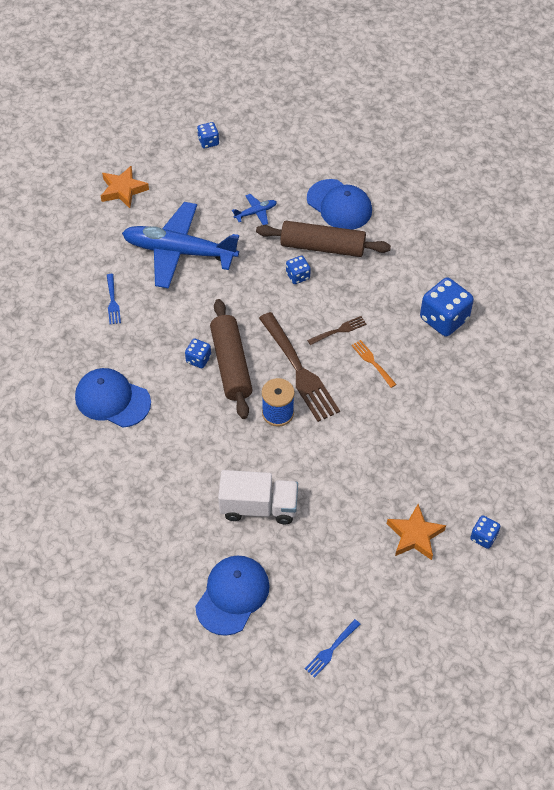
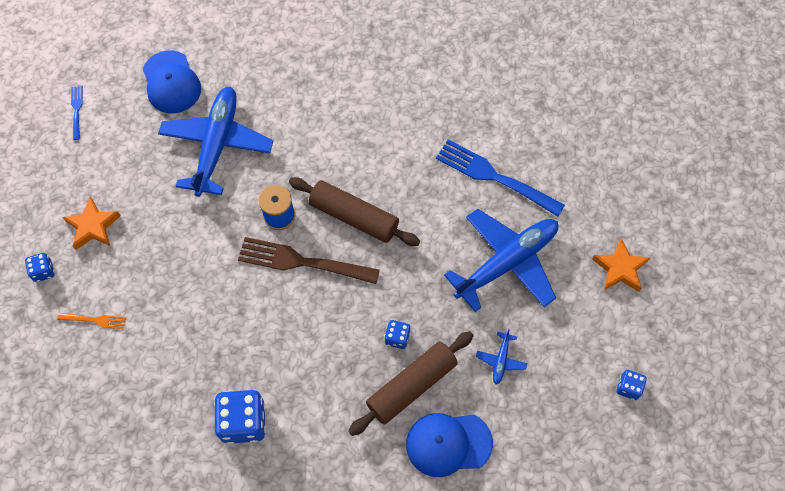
camera: 130 degrees right, 10 degrees up
(112, 301) = (494, 177): blue fork -> blue fork, size x2.14
(112, 399) = (397, 115): blue cap -> none
(198, 359) = (380, 197): blue dice -> none
(258, 507) = (217, 145): white truck -> blue plane
(339, 330) = (311, 324): brown fork -> none
(372, 362) = (258, 324): orange fork -> orange fork (95, 320)

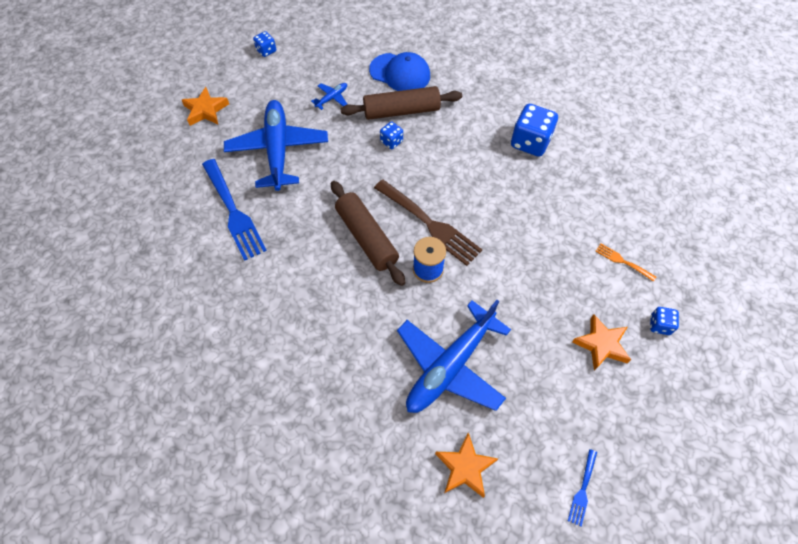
camera: 150 degrees left, 5 degrees down
(171, 82) = (465, 467): blue cap -> orange star
(507, 262) = (278, 150): blue plane -> blue plane turned 90 degrees clockwise

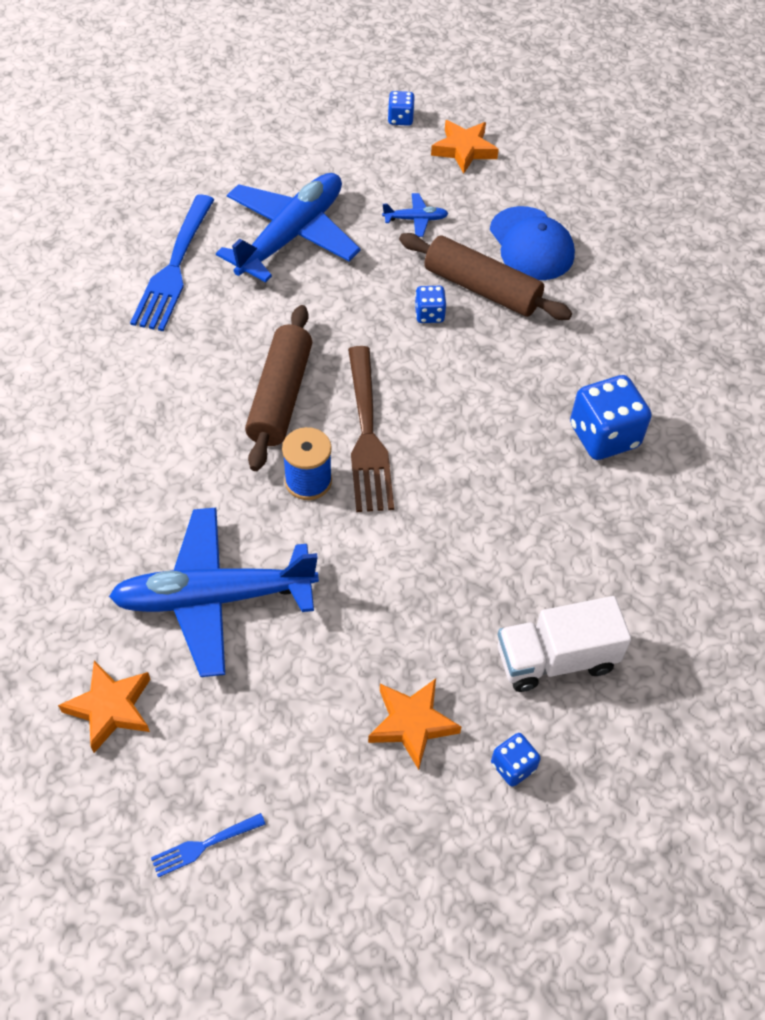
camera: 40 degrees right, 5 degrees down
(205, 110) = (263, 142): orange star -> orange star (464, 150)
(622, 261) = (555, 659): orange fork -> white truck

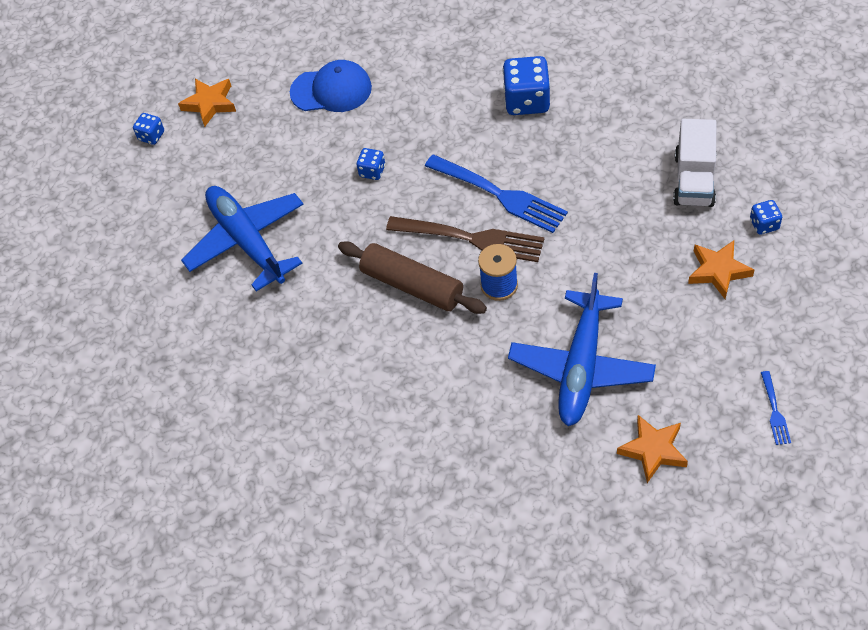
camera: 60 degrees left, 0 degrees up
(174, 268) = (243, 331): blue fork -> blue fork (500, 195)
(415, 219) = (270, 155): blue plane -> none
(481, 288) = (361, 132): brown rolling pin -> none

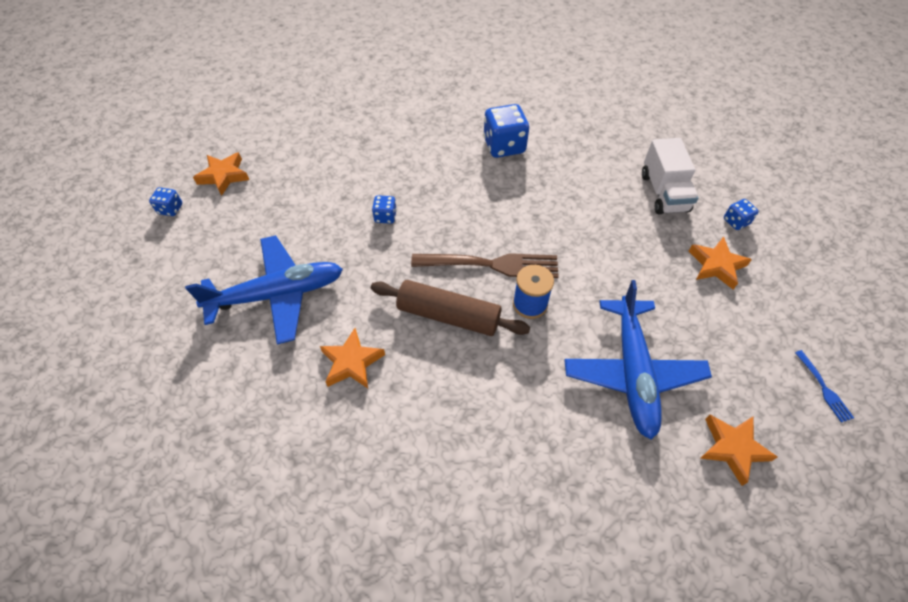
camera: 20 degrees left, 0 degrees up
(247, 241) = (277, 294): blue plane -> blue plane turned 120 degrees clockwise
(307, 318) = (352, 362): none -> orange star
(331, 90) = (333, 154): blue cap -> none
(500, 195) = (505, 223): blue fork -> none

